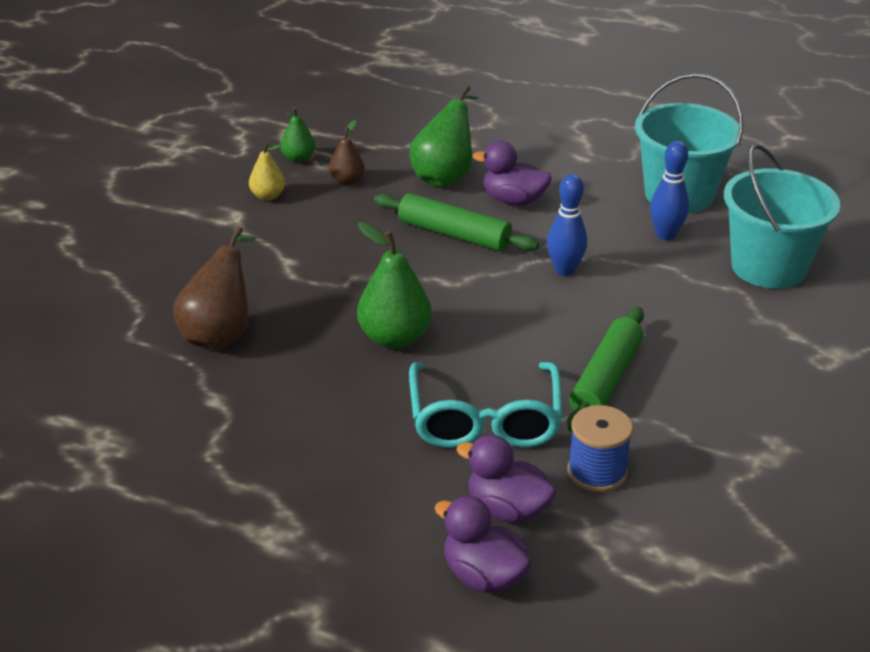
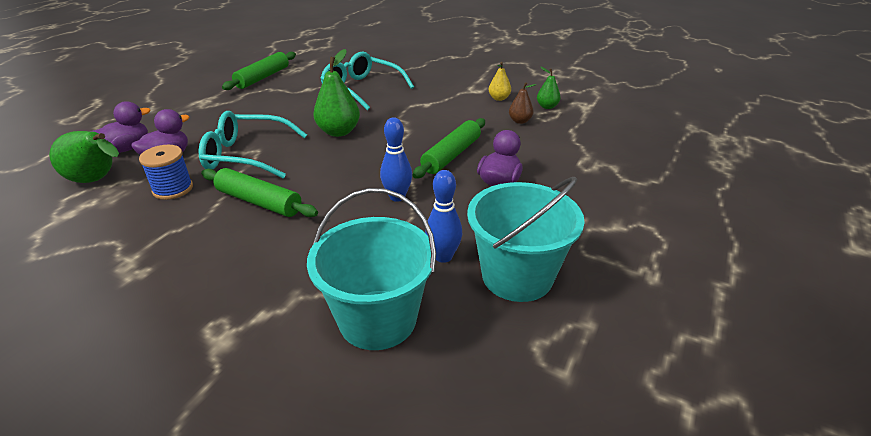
camera: 95 degrees right, 0 degrees up
(147, 476) = (263, 77): none -> green rolling pin
(220, 333) = (362, 89): brown pear -> turquoise glasses
(445, 176) = (533, 155): green pear -> green pear (97, 180)

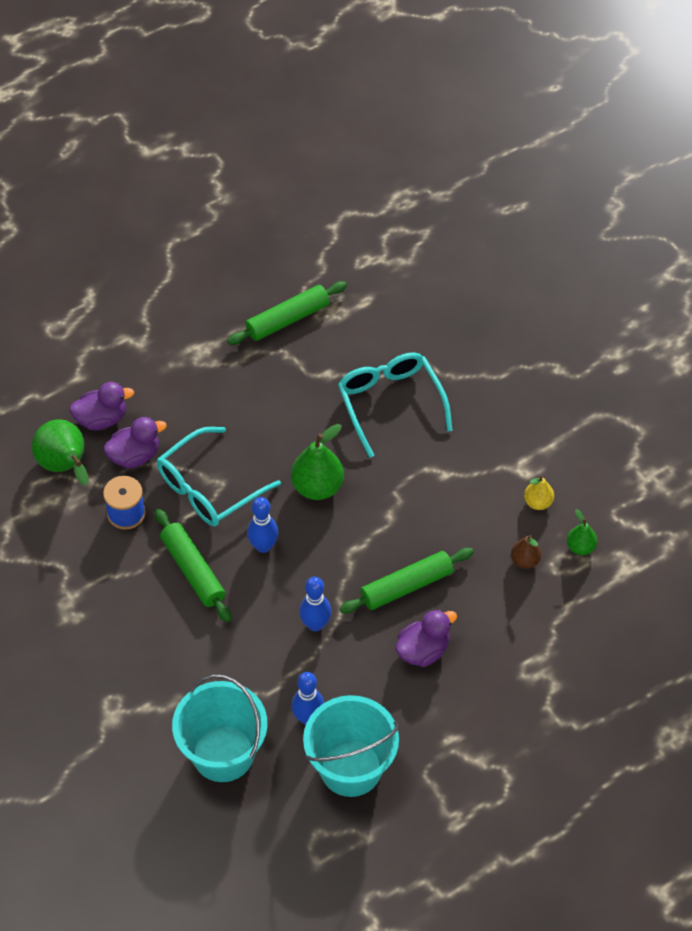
camera: 30 degrees right, 20 degrees up
(246, 155) = (209, 488): turquoise glasses -> turquoise glasses turned 75 degrees counterclockwise
(316, 170) = (263, 546): none -> blue bowling pin

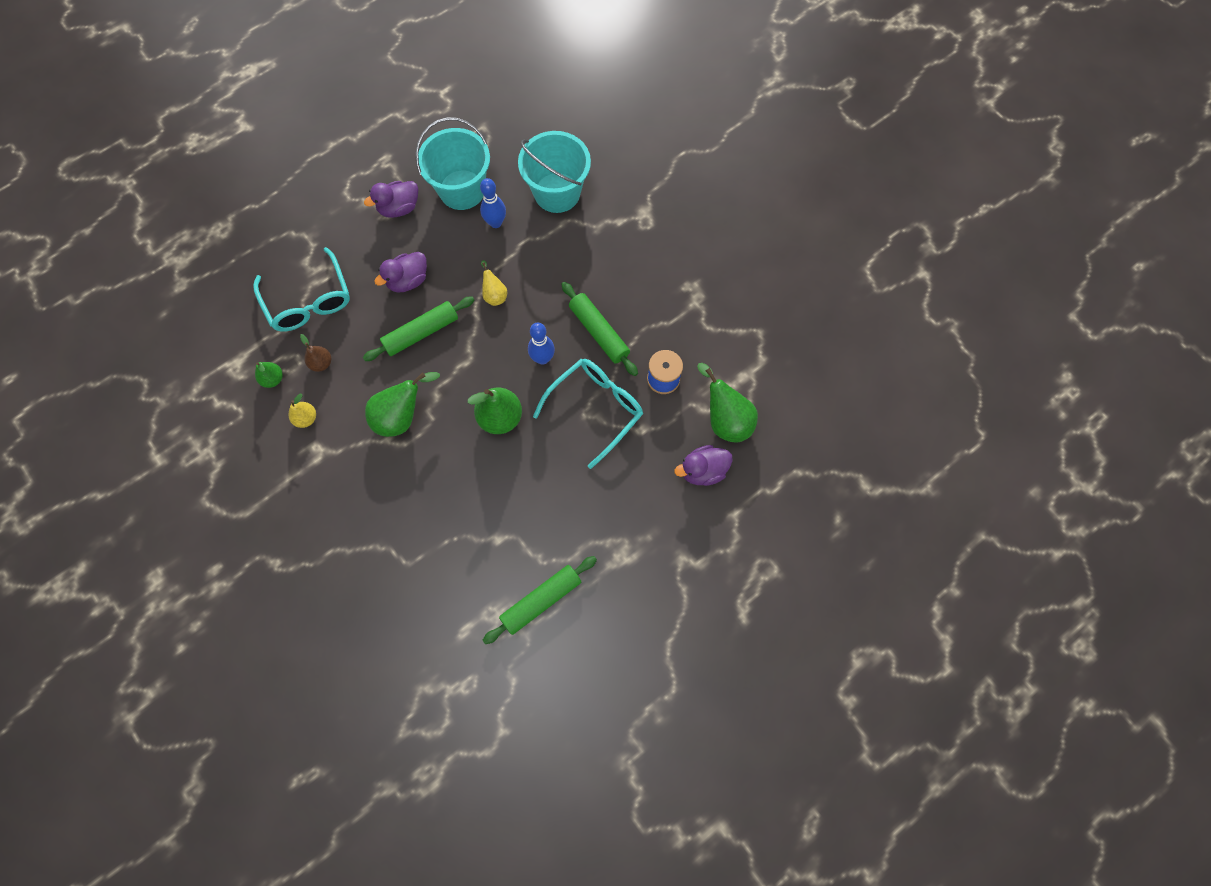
camera: 175 degrees right, 15 degrees up
(135, 456) = (666, 435): purple duck -> purple duck (399, 208)
(315, 624) = (494, 295): blue bowling pin -> yellow pear
(390, 403) = (437, 510): turquoise glasses -> turquoise glasses (309, 301)
(429, 496) = (401, 416): none -> green pear

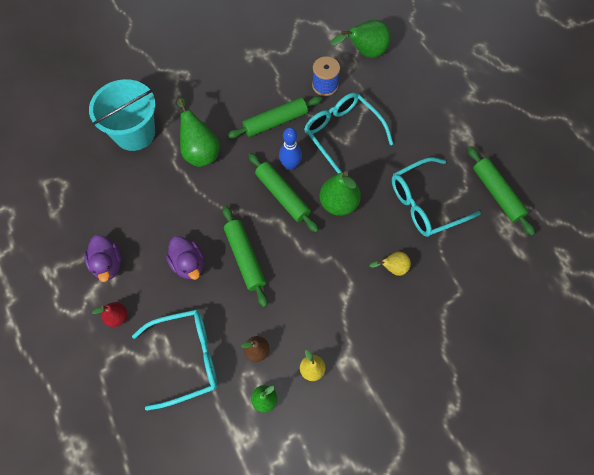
camera: 80 degrees left, 5 degrees down
(345, 231) = (117, 317): none -> red pear
(401, 416) = (324, 283): green pear -> green pear (200, 151)
(462, 190) = (106, 207): turquoise bucket -> none
(494, 295) = (222, 194): yellow pear -> yellow pear (393, 268)
(495, 222) = (149, 184): blue bowling pin -> none
(501, 357) = (282, 195): none -> green rolling pin
(514, 515) = (425, 203): none -> turquoise glasses
(702, 471) = (403, 73): purple duck -> none

